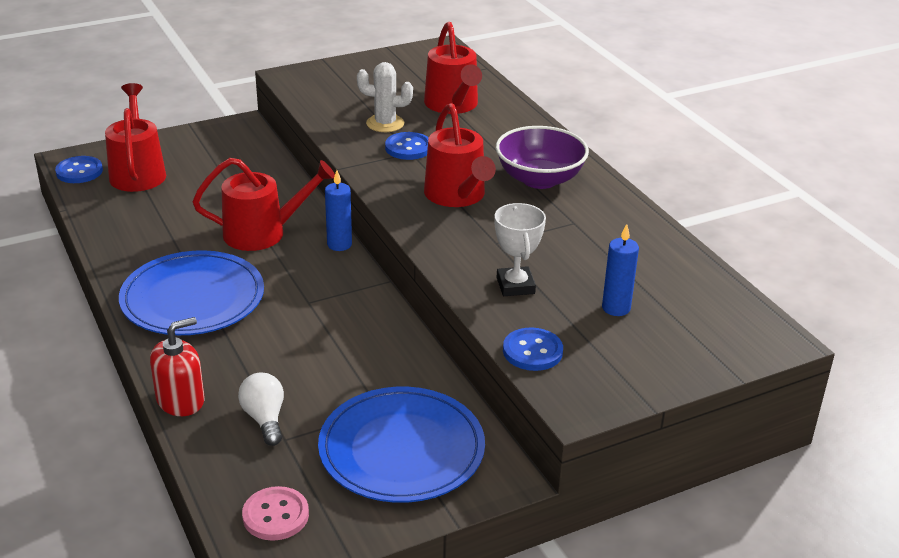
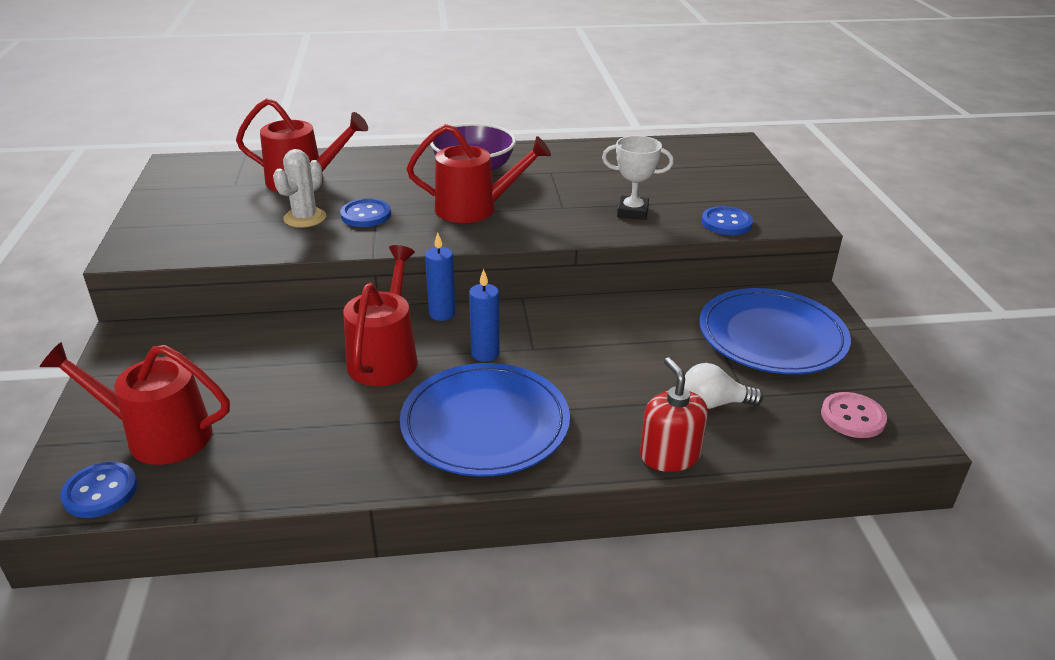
camera: 70 degrees left, 0 degrees up
(616, 308) = (679, 182): blue candle -> blue candle (485, 353)

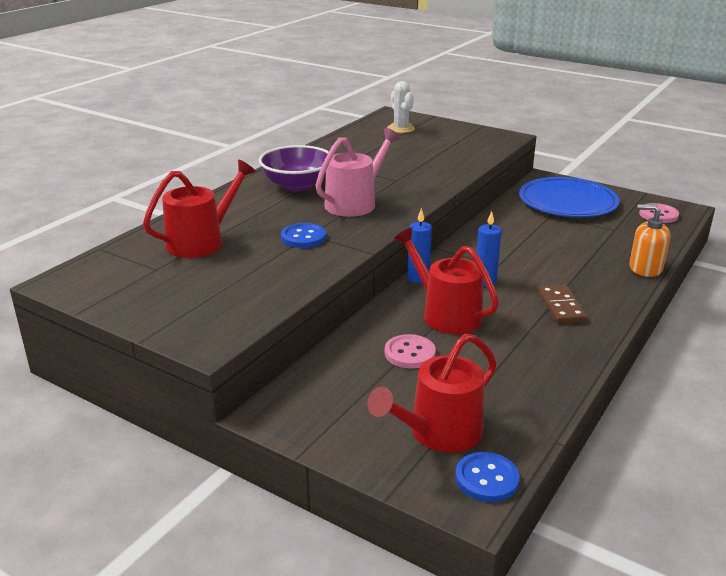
camera: 50 degrees left, 5 degrees down
(287, 366) = (409, 353): none -> pink button
(305, 218) = (270, 259): white cactus -> white cactus (401, 128)
(474, 209) = (355, 203): red watering can -> pink watering can
(485, 423) = (561, 307): blue plate -> brown domino
(632, 212) = (434, 166): white trophy -> none
(669, 455) = (645, 268): red soap dispenser -> orange soap dispenser
(714, 403) = (612, 240): white light bulb -> none
(726, 223) = (484, 151): blue button -> none

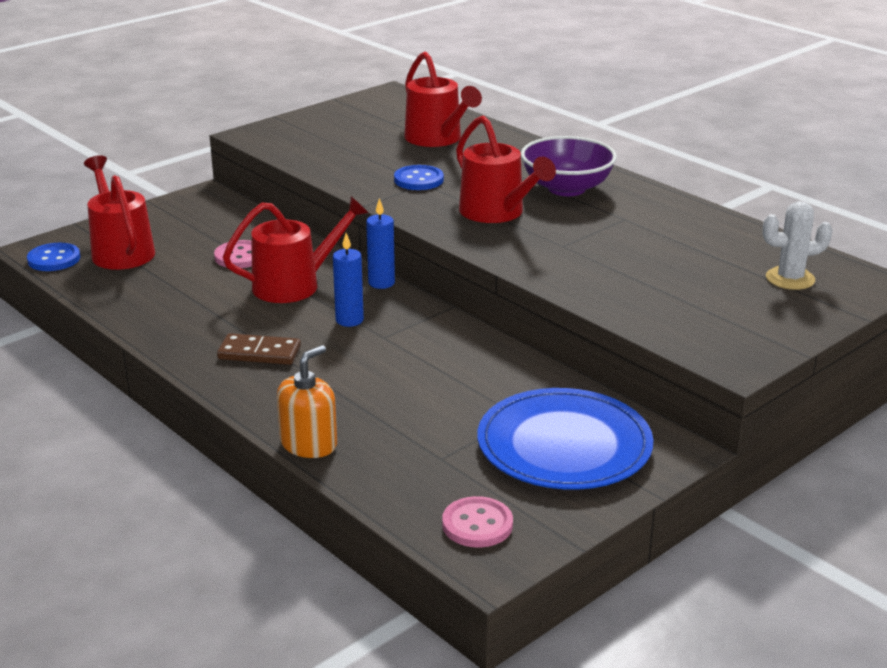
camera: 105 degrees right, 0 degrees up
(355, 203) = (497, 213): pink watering can -> red watering can

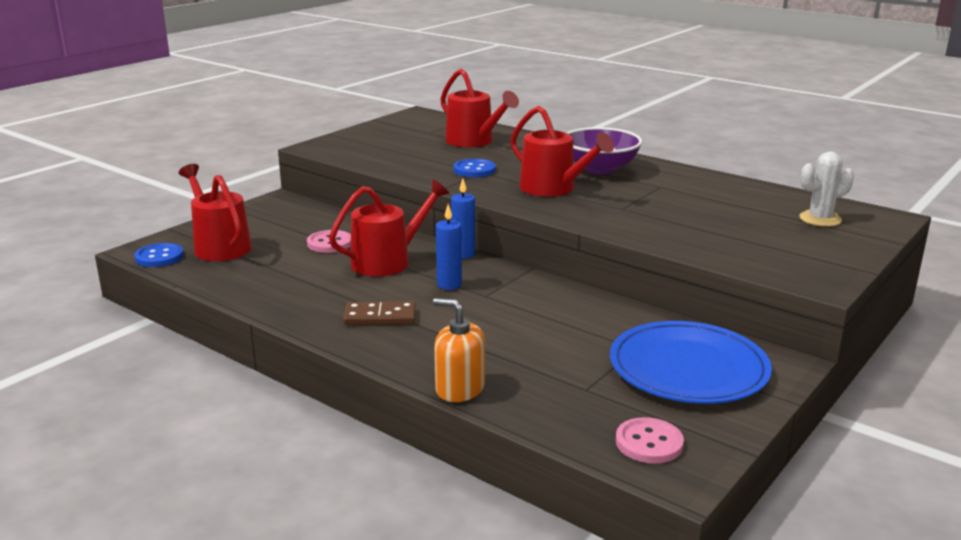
camera: 10 degrees left, 5 degrees down
(309, 444) = (460, 388): orange soap dispenser -> orange soap dispenser turned 90 degrees counterclockwise

